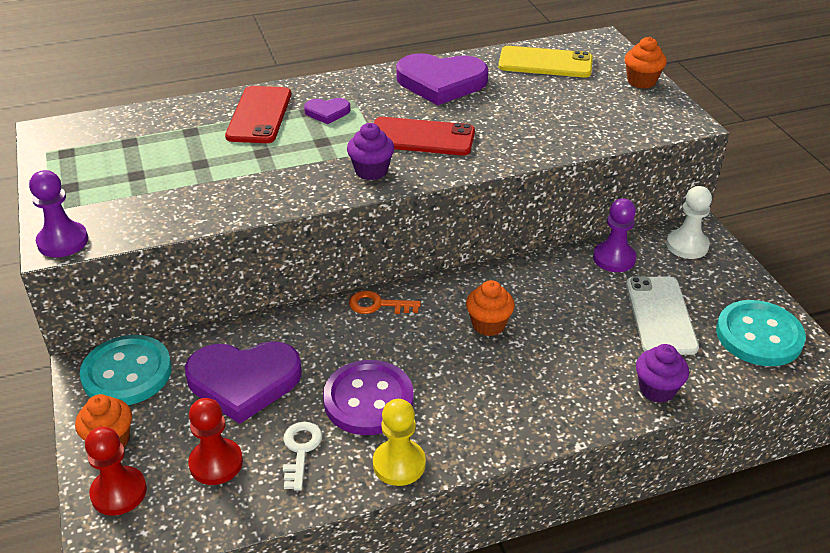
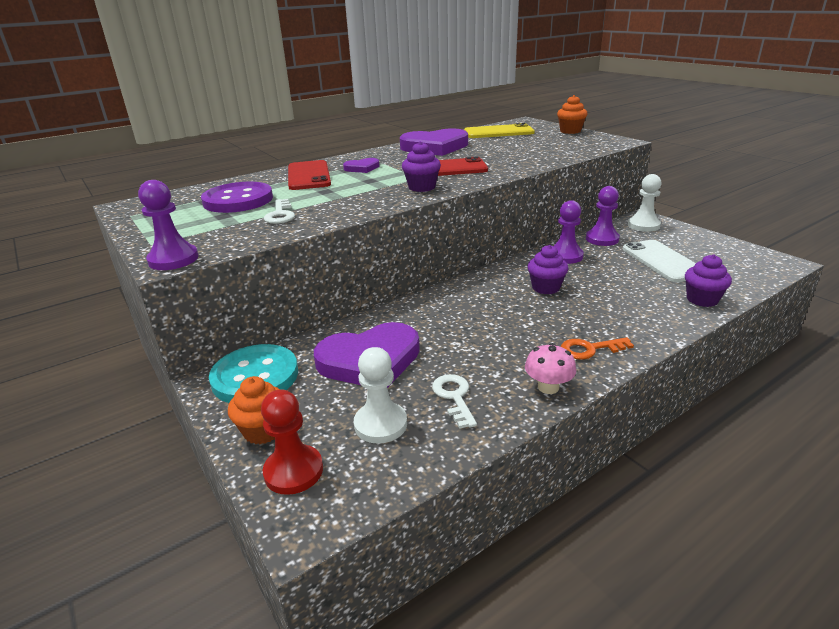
camera: 15 degrees left, 10 degrees down
(194, 188) = (280, 214): none -> white key
(216, 463) = (380, 424): red pawn -> white pawn
(368, 400) = (488, 350): purple button -> purple button (238, 200)
(378, 305) = (451, 292): orange key -> orange key (590, 349)
(399, 464) = (548, 387): yellow pawn -> pink mushroom
(488, 324) = (546, 288): orange cupcake -> purple cupcake
(547, 278) = (565, 256): none -> purple pawn
(759, 335) = (738, 259): turquoise button -> none

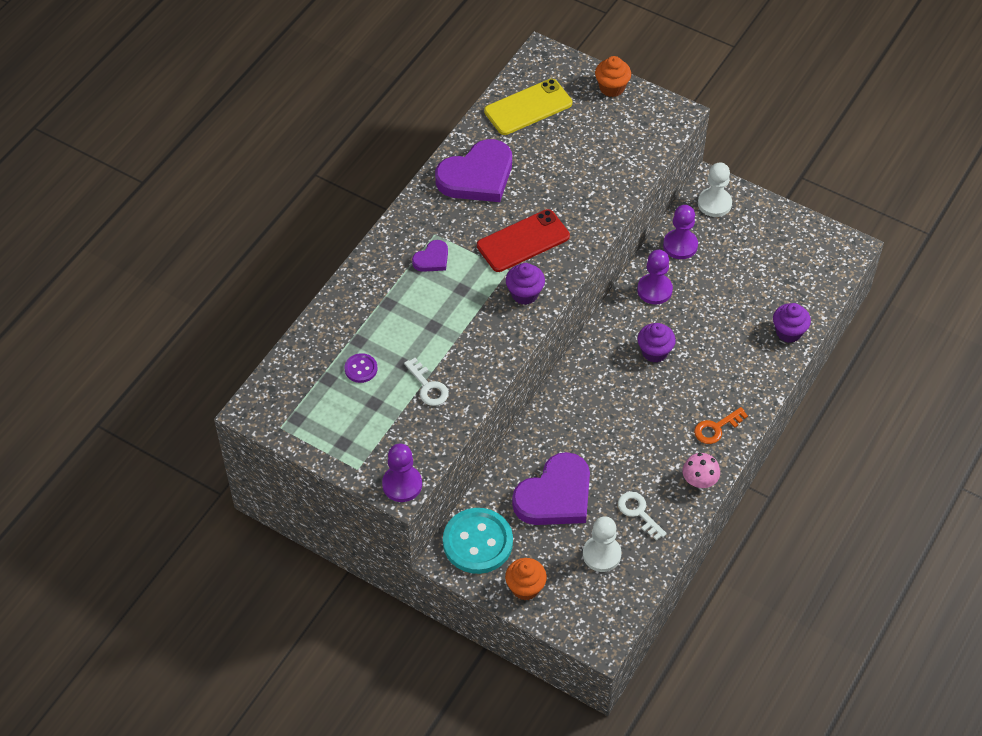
camera: 25 degrees left, 25 degrees up
(238, 200) = (361, 369): purple button -> purple button, size x0.47
(293, 471) = (570, 610): red pawn -> none
(309, 176) = (387, 293): red phone -> none
(662, 261) = (746, 275): white phone -> none

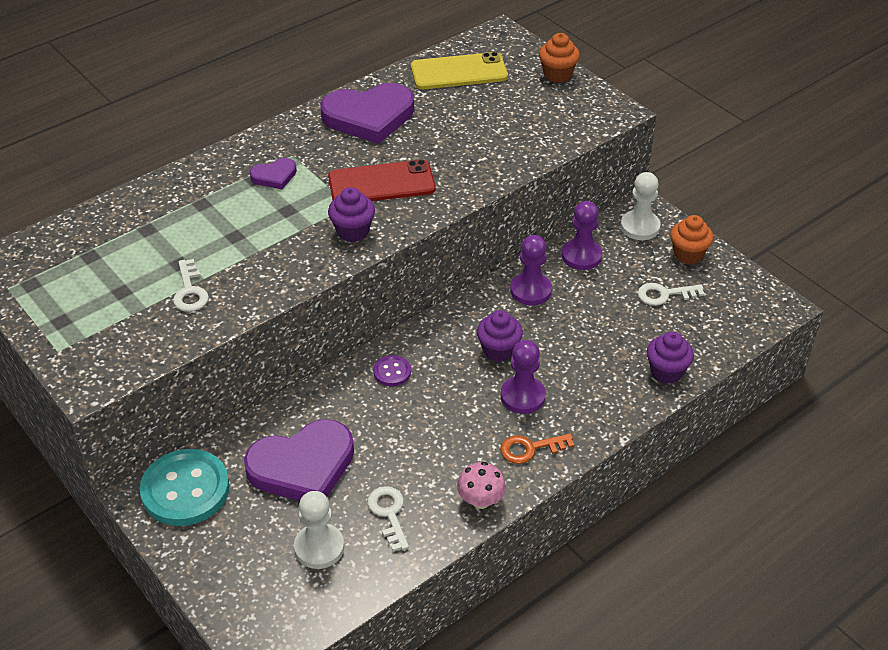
camera: 20 degrees right, 10 degrees down
(361, 369) = (131, 256): purple button -> purple button (392, 372)
(402, 484) = (94, 380): purple pawn -> purple pawn (522, 396)
(525, 588) = (208, 557): orange cupcake -> orange cupcake (688, 254)
(760, 263) = (664, 294): none -> white key

